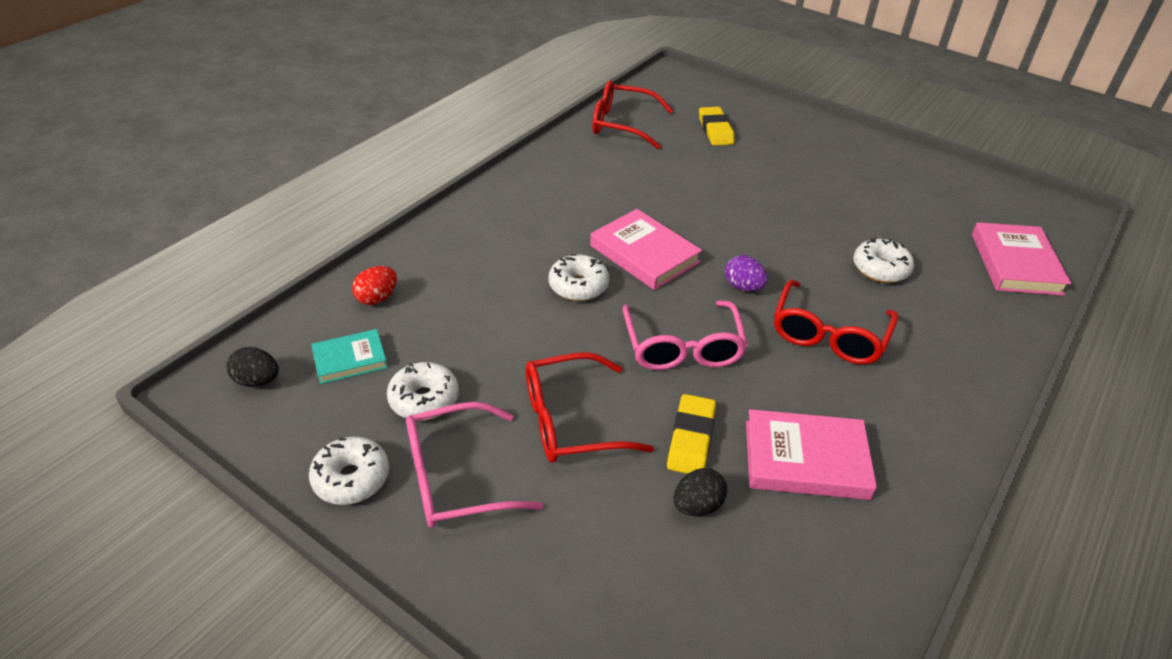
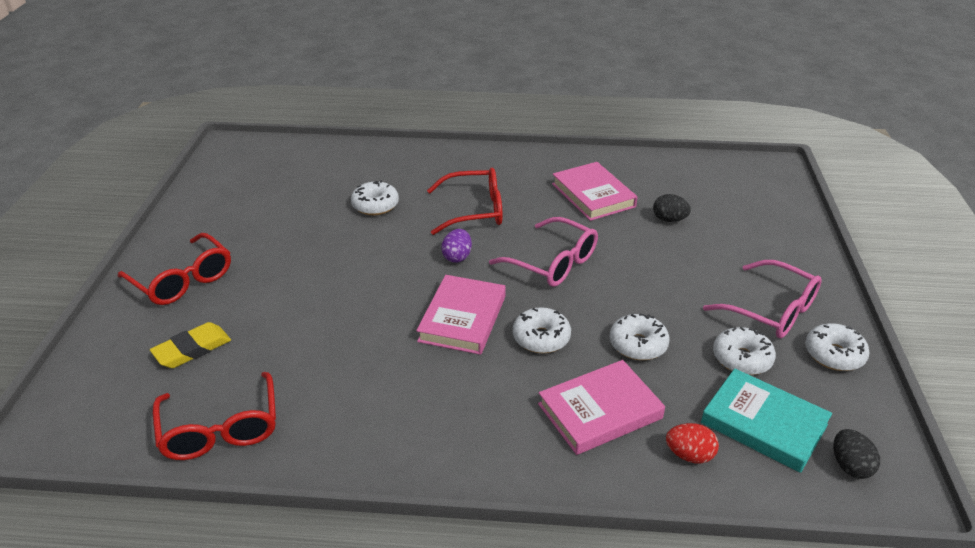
camera: 120 degrees left, 5 degrees down
(350, 359) = (763, 424): turquoise book -> turquoise book, size x1.62
(512, 340) = (638, 344): none -> white donut
(570, 421) = (673, 284): red glasses -> red glasses (182, 280)
(682, 347) = (553, 263): pink glasses -> pink glasses turned 75 degrees clockwise
(691, 438) = (627, 235): yellow eraser -> none
(1015, 263) = (320, 158): pink book -> pink book (600, 411)

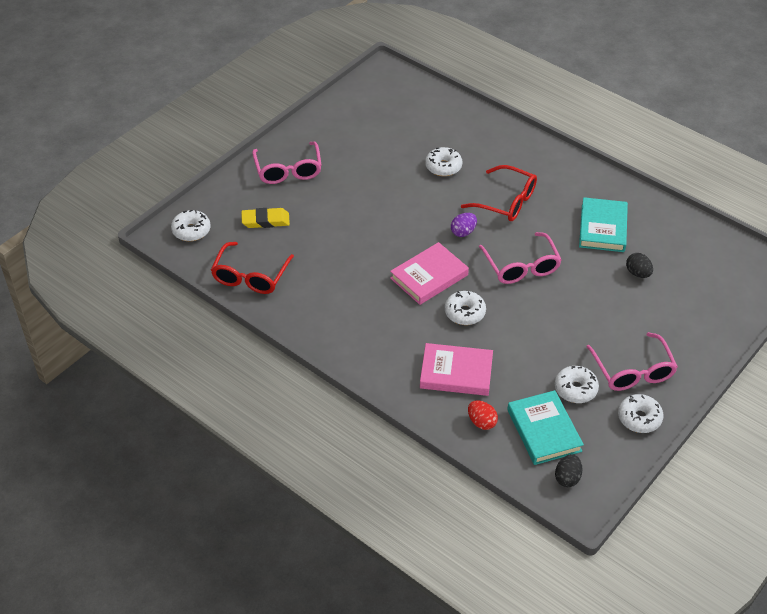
camera: 35 degrees right, 10 degrees up
(182, 280) = (288, 170): red glasses -> pink glasses
(593, 195) = (603, 228): pink book -> turquoise book
(638, 344) = (519, 347): white donut -> white donut (191, 230)

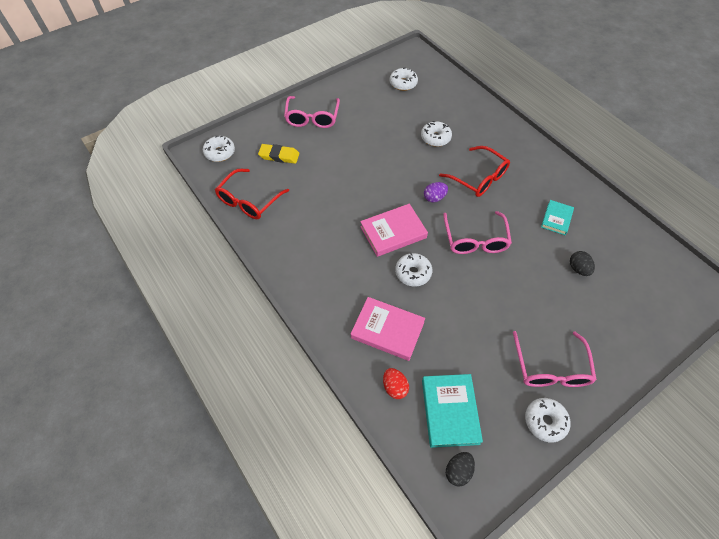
camera: 15 degrees right, 10 degrees up
(575, 389) = (491, 374): white donut -> white donut (403, 83)
(603, 228) = (556, 219): turquoise book -> turquoise book, size x0.62

